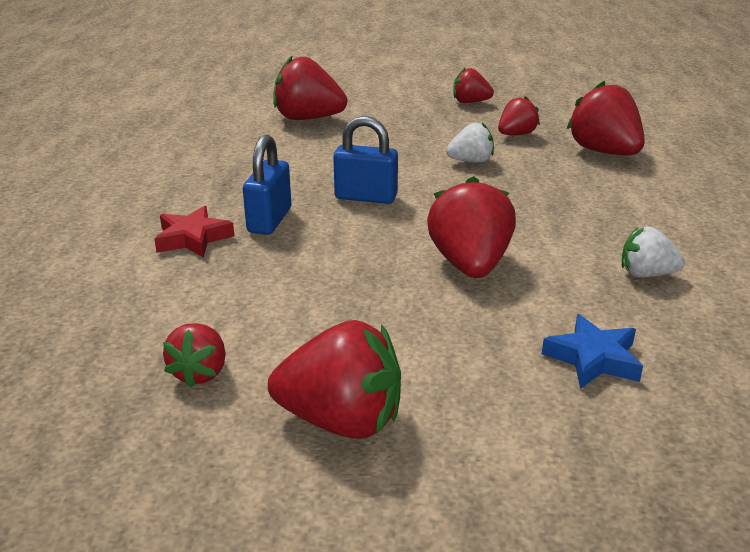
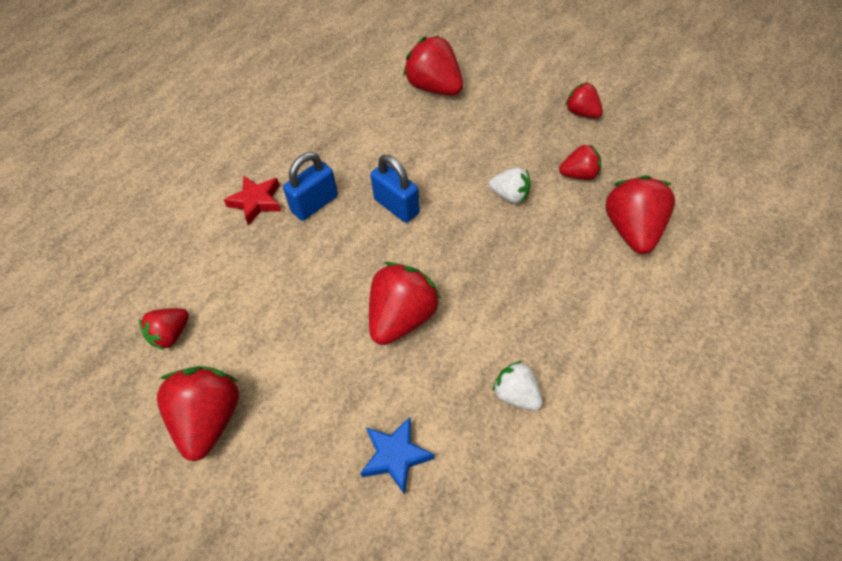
camera: 35 degrees right, 25 degrees up
(341, 420) = (209, 419): red strawberry -> red strawberry turned 135 degrees counterclockwise

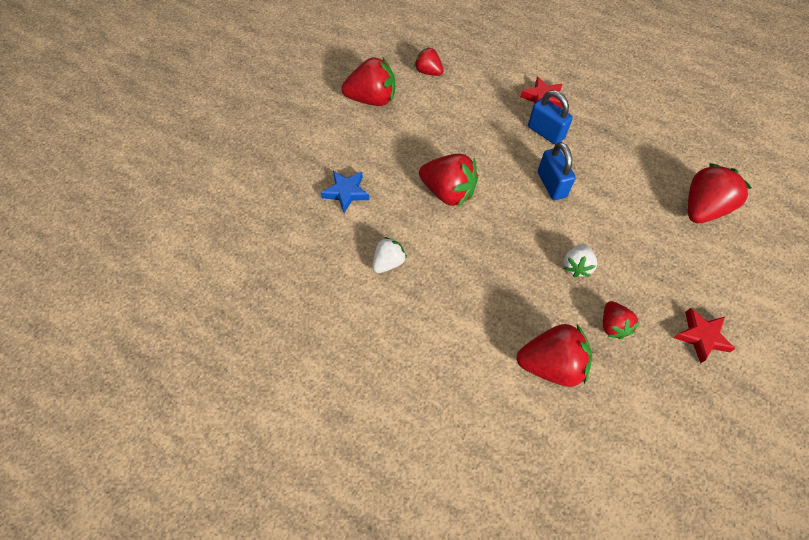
camera: 85 degrees right, 5 degrees up
(396, 206) = (551, 184): blue padlock -> blue padlock turned 60 degrees counterclockwise
(582, 113) = (701, 336): red strawberry -> red star

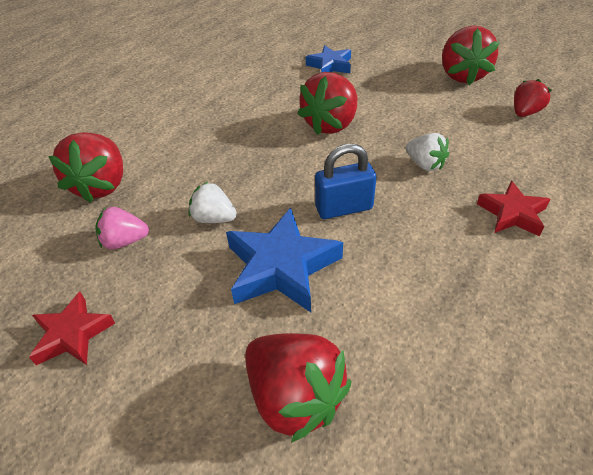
camera: 95 degrees right, 15 degrees down
(388, 262) = (247, 89): white strawberry -> white strawberry (425, 164)
(545, 132) = (440, 211): blue padlock -> none
(613, 325) = (125, 241): red strawberry -> pink strawberry
(614, 219) = (281, 266): none -> blue star

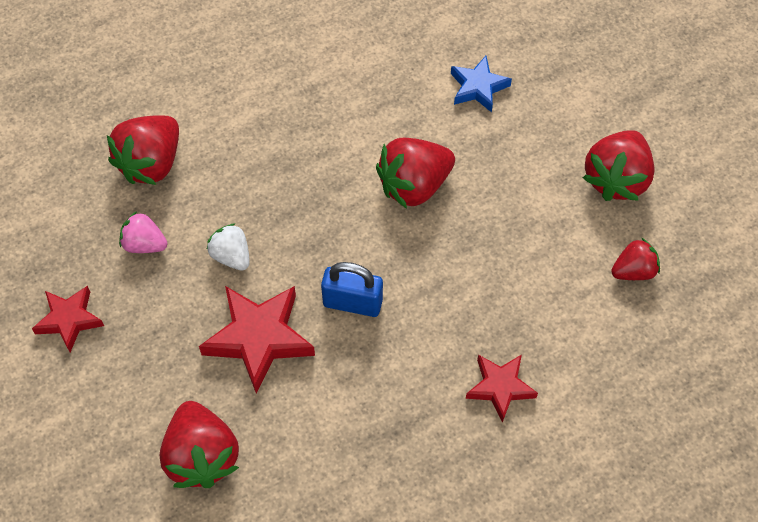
camera: 25 degrees right, 15 degrees up
(281, 266) = (259, 338): blue star -> red star
(425, 164) = (467, 288): white strawberry -> none

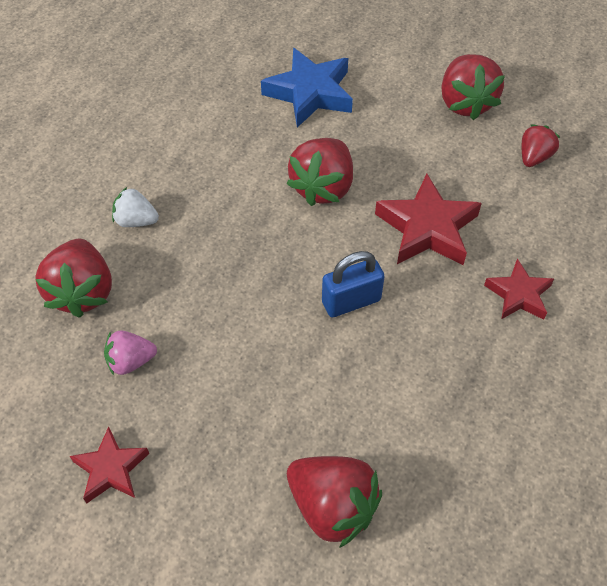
camera: 35 degrees left, 5 degrees down
(231, 256) = (218, 325): white strawberry -> white strawberry (136, 220)
(259, 338) = (298, 376): red star -> red star (427, 228)
(478, 87) = (310, 93): blue star -> blue star, size x1.63

